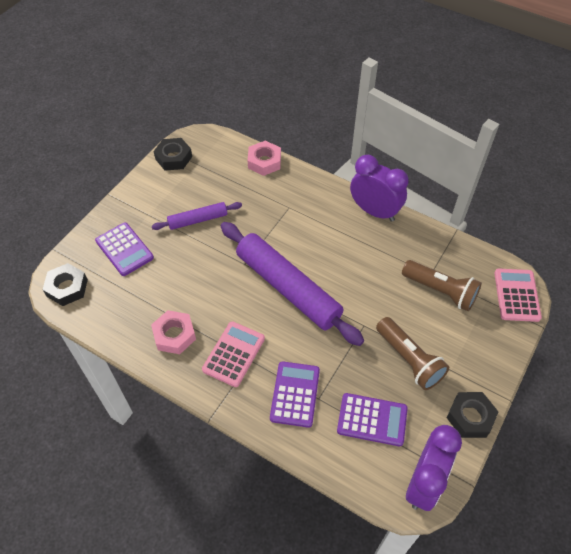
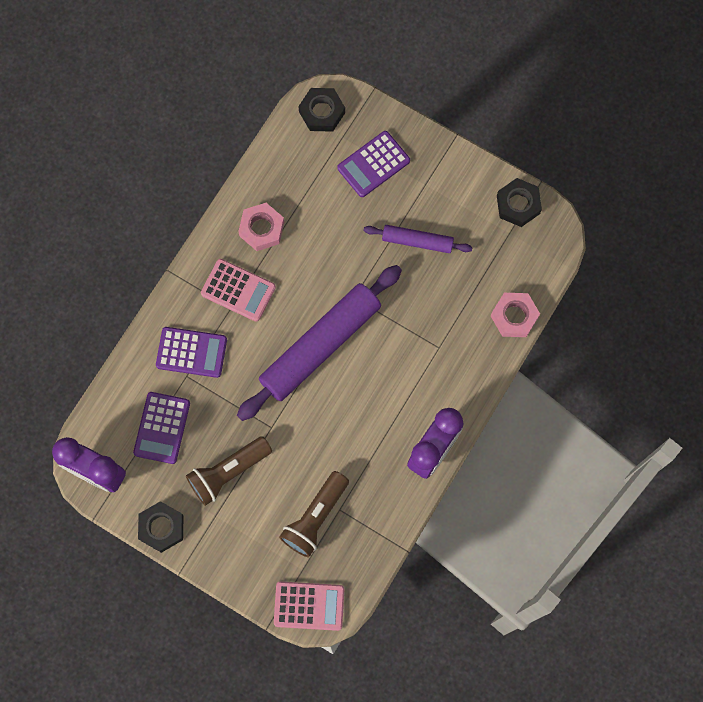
camera: 90 degrees right, 20 degrees up
(198, 220) = (417, 241): purple rolling pin -> purple rolling pin turned 60 degrees counterclockwise

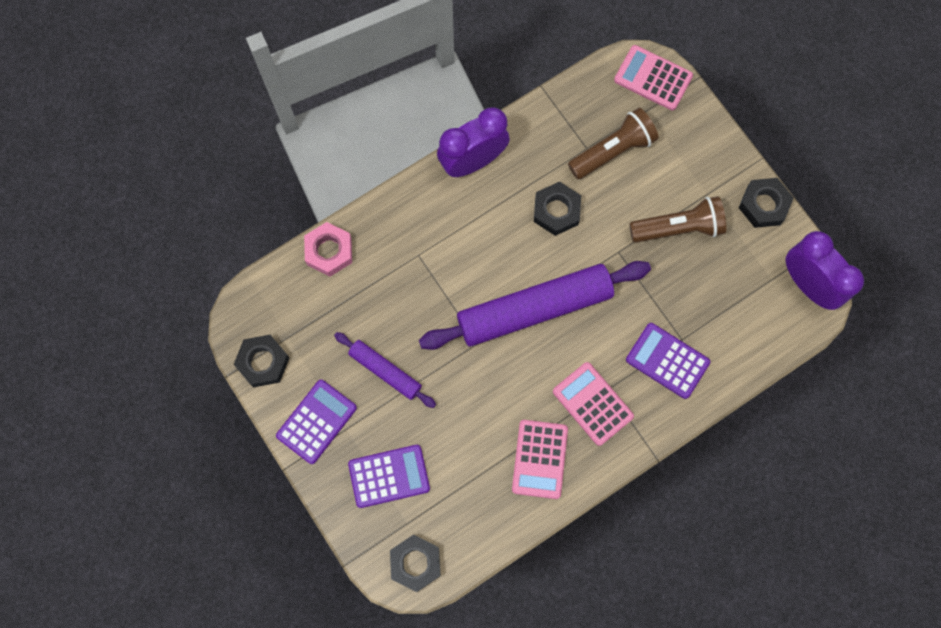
camera: 155 degrees left, 0 degrees up
(162, 428) = (727, 298): purple calculator -> purple calculator (316, 421)
(261, 229) = (540, 459): pink nut -> pink calculator
(340, 439) = (556, 211): none -> black nut

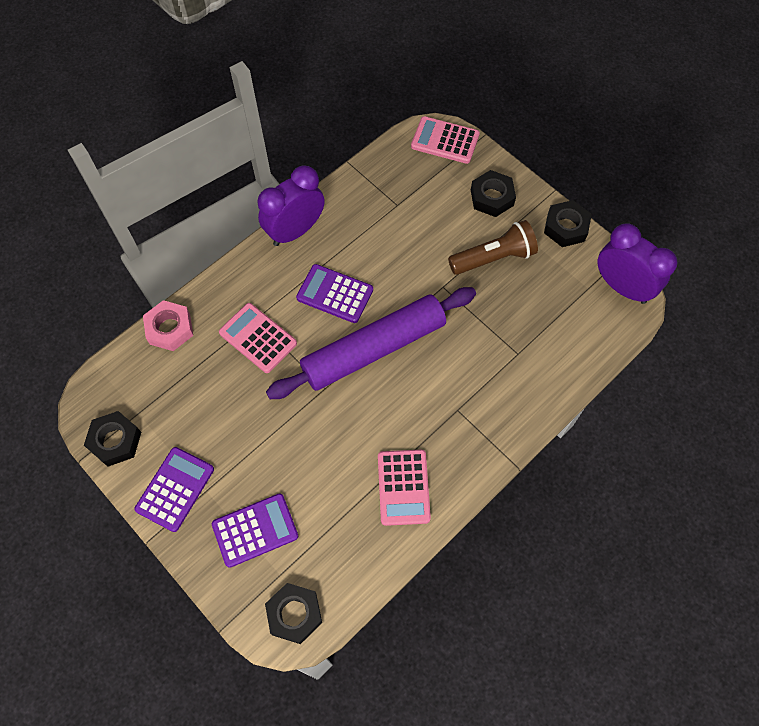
camera: 10 degrees left, 10 degrees down
(385, 371) = (238, 429): purple rolling pin -> none
(556, 211) = (379, 261): black nut -> black nut (492, 197)
(592, 404) = (445, 426): pink calculator -> pink calculator (258, 338)
(613, 151) = (421, 203): brown flashlight -> none
(667, 361) = (508, 375): purple calculator -> purple calculator (335, 294)

